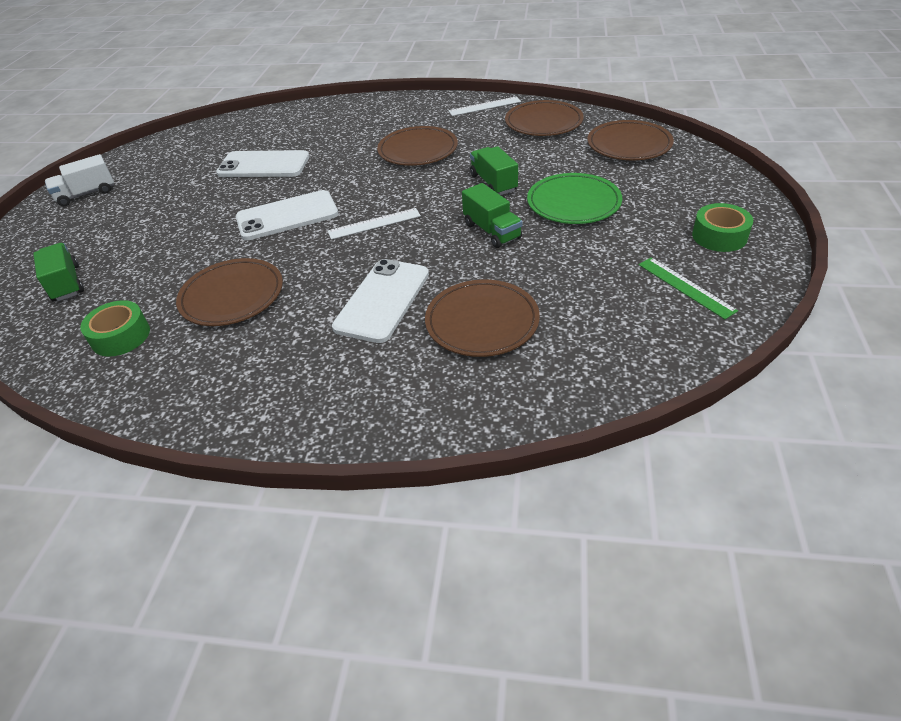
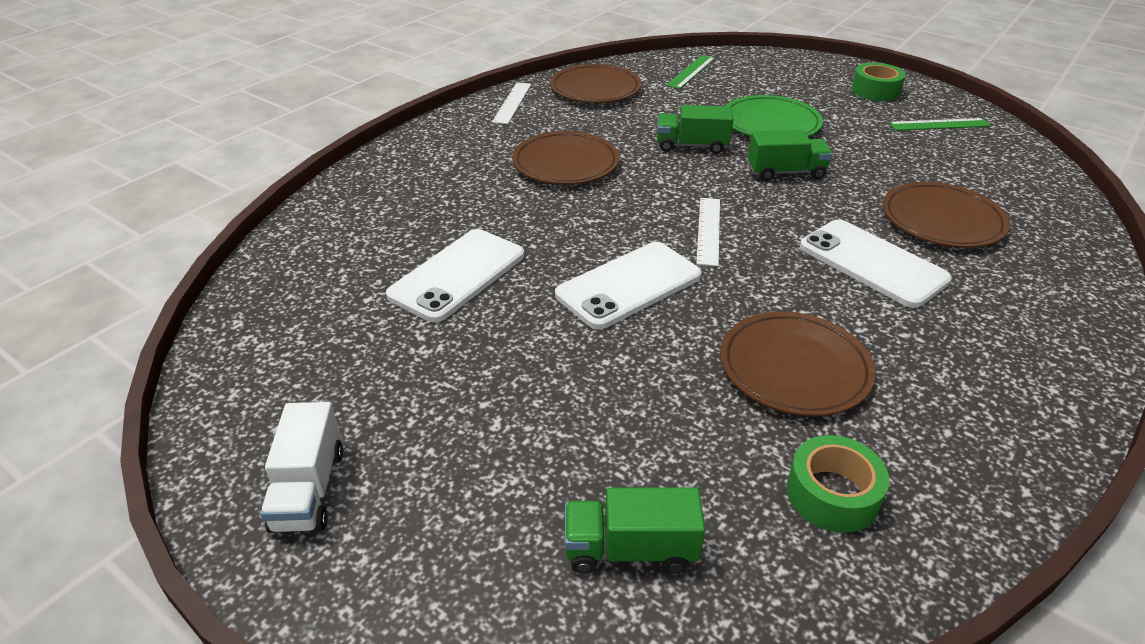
camera: 65 degrees left, 5 degrees down
(287, 216) = (629, 285): white phone -> white phone turned 45 degrees clockwise
(629, 145) = (691, 72): brown plate -> green ruler

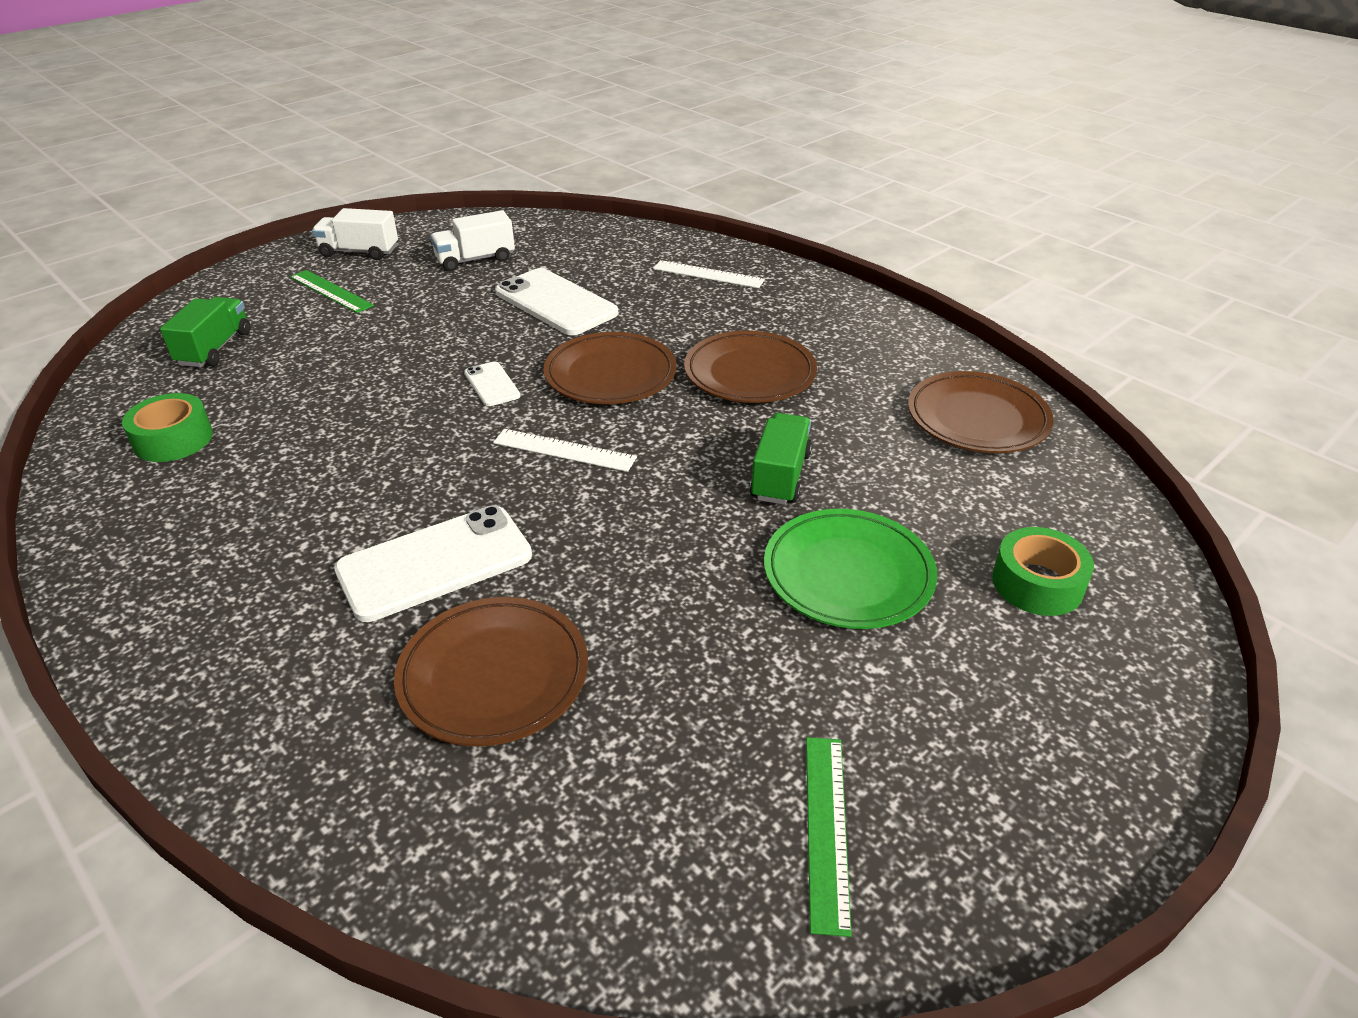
camera: 100 degrees right, 0 degrees up
(345, 358) = (475, 259): none -> white truck
(512, 103) = (925, 350): white ruler -> white ruler (708, 274)
(629, 285) = (492, 384): white phone -> white phone, size x0.50
(691, 72) = (1065, 526): green ruler -> green ruler (331, 291)
(786, 172) = (682, 548): green truck -> none
(794, 368) = (313, 455): brown plate -> brown plate (610, 374)
(875, 91) = (1004, 780): green tape -> green tape (1037, 583)

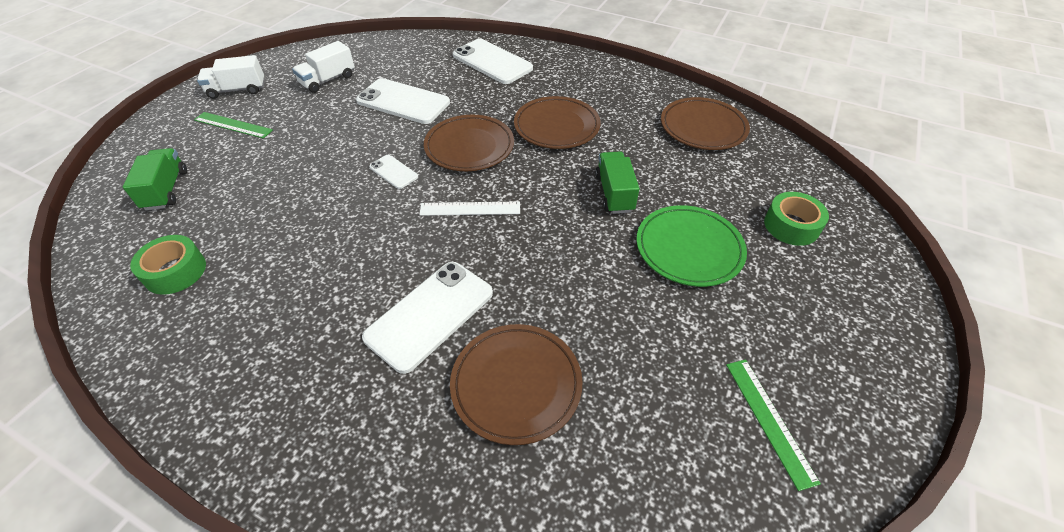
camera: 20 degrees left, 10 degrees up
(708, 274) = (492, 62): white ruler -> white phone

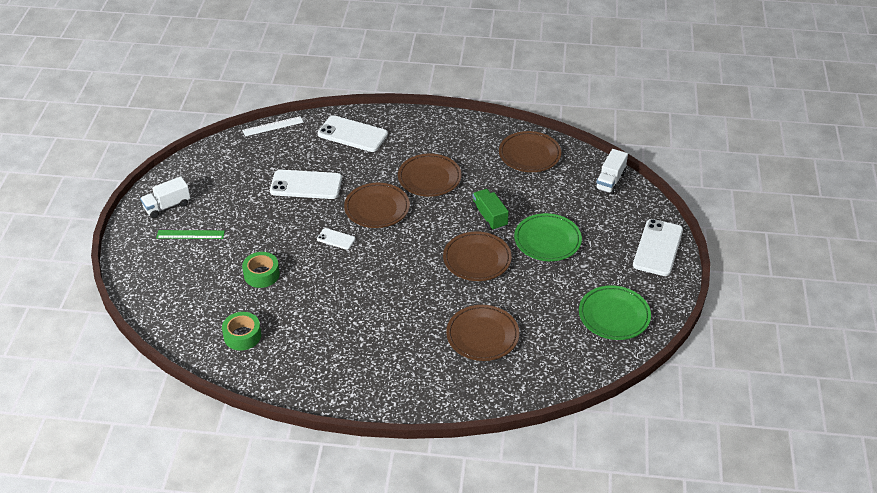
camera: 20 degrees left, 5 degrees down
(166, 190) = (186, 291): green truck -> none
(328, 80) = (233, 180): white truck -> white truck (610, 181)
(430, 315) = (416, 316): white phone -> white phone (658, 248)
(470, 209) = (403, 250): white ruler -> white ruler (273, 126)
(568, 249) = (477, 259): none -> brown plate
(769, 420) = (614, 315): green ruler -> green plate
(791, 226) = (602, 211): green tape -> green tape (261, 274)

